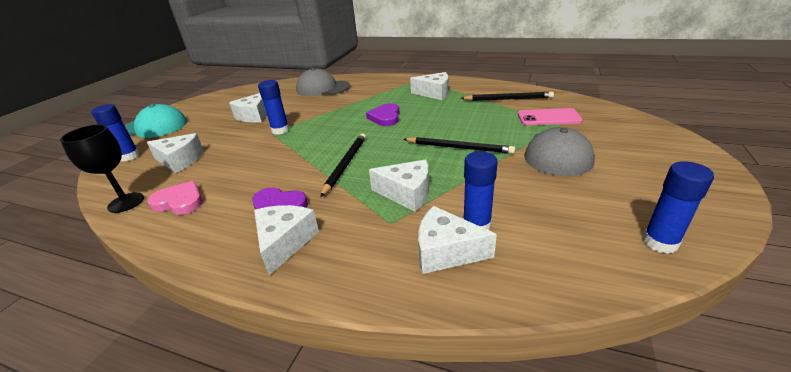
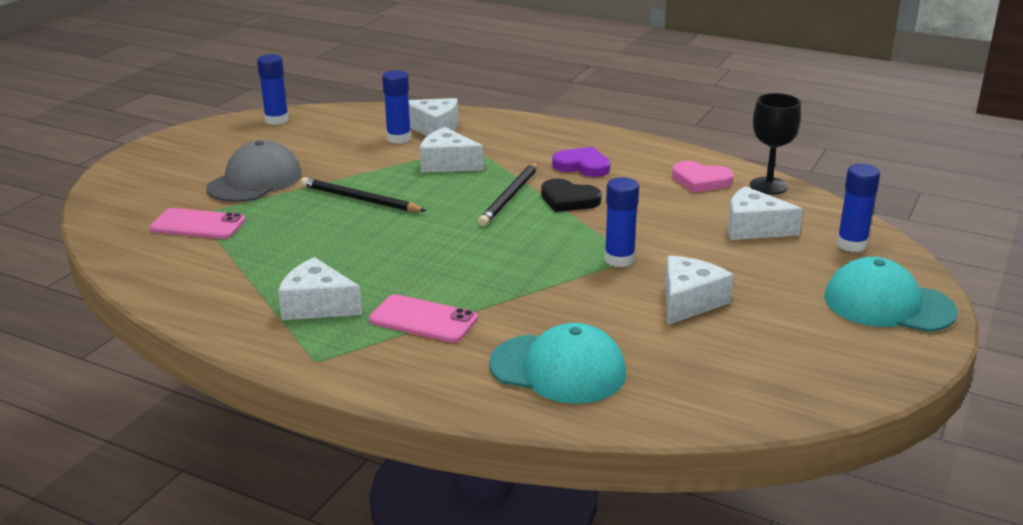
camera: 175 degrees left, 5 degrees down
(284, 242) = (567, 143): white cheese -> none
(300, 167) = (568, 200): none -> black heart
(323, 88) = (558, 369): grey cap -> turquoise cap
(382, 95) = (423, 319): none -> pink phone
(385, 117) = (436, 260): purple heart -> none
(508, 99) = (206, 268): black pencil -> none

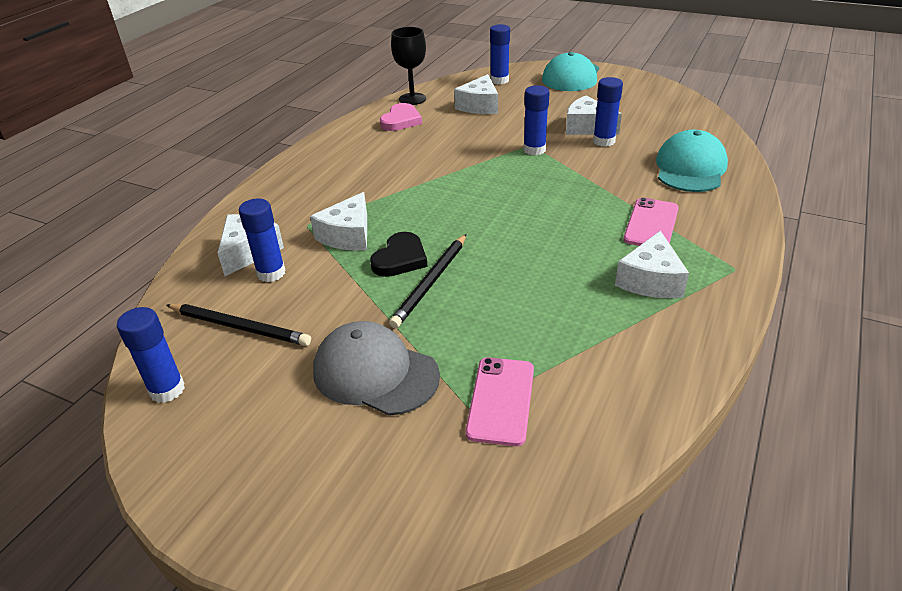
camera: 90 degrees left, 10 degrees up
(510, 196) = (427, 197): black pencil -> black pencil (240, 327)
(568, 200) = (434, 171): black heart -> black heart (400, 258)
(582, 166) = (365, 166): purple heart -> none
(645, 310) = (604, 141): none -> blue glue stick

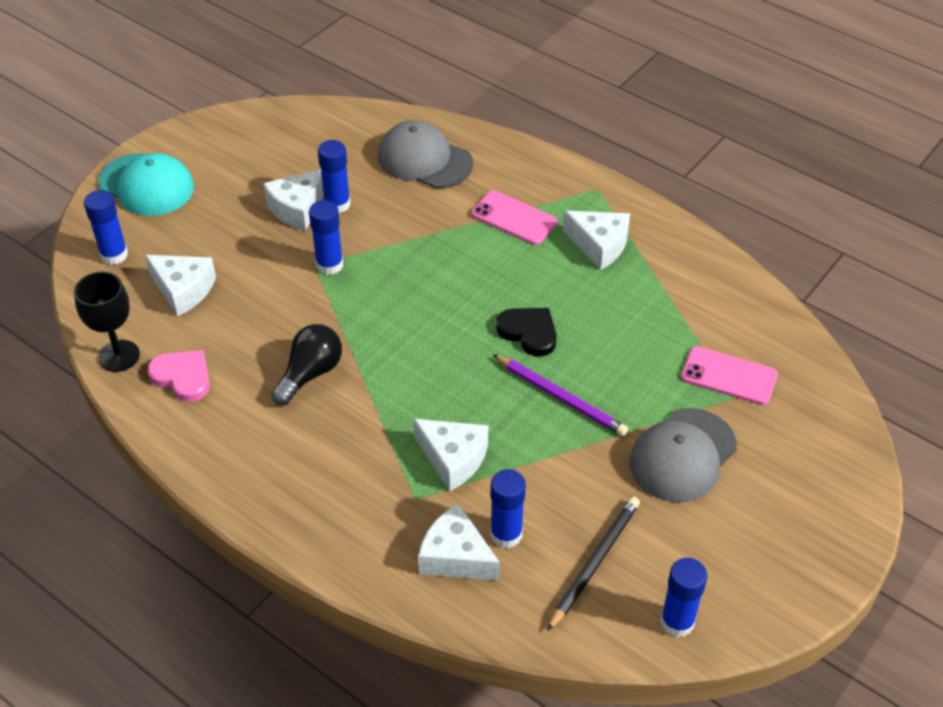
camera: 80 degrees left, 10 degrees up
(400, 258) = (513, 417): black heart -> black heart (529, 332)
(419, 162) = (310, 374): none -> black light bulb
(431, 282) = (561, 397): black pencil -> purple pencil
(690, 168) = (424, 160): turquoise cap -> grey cap

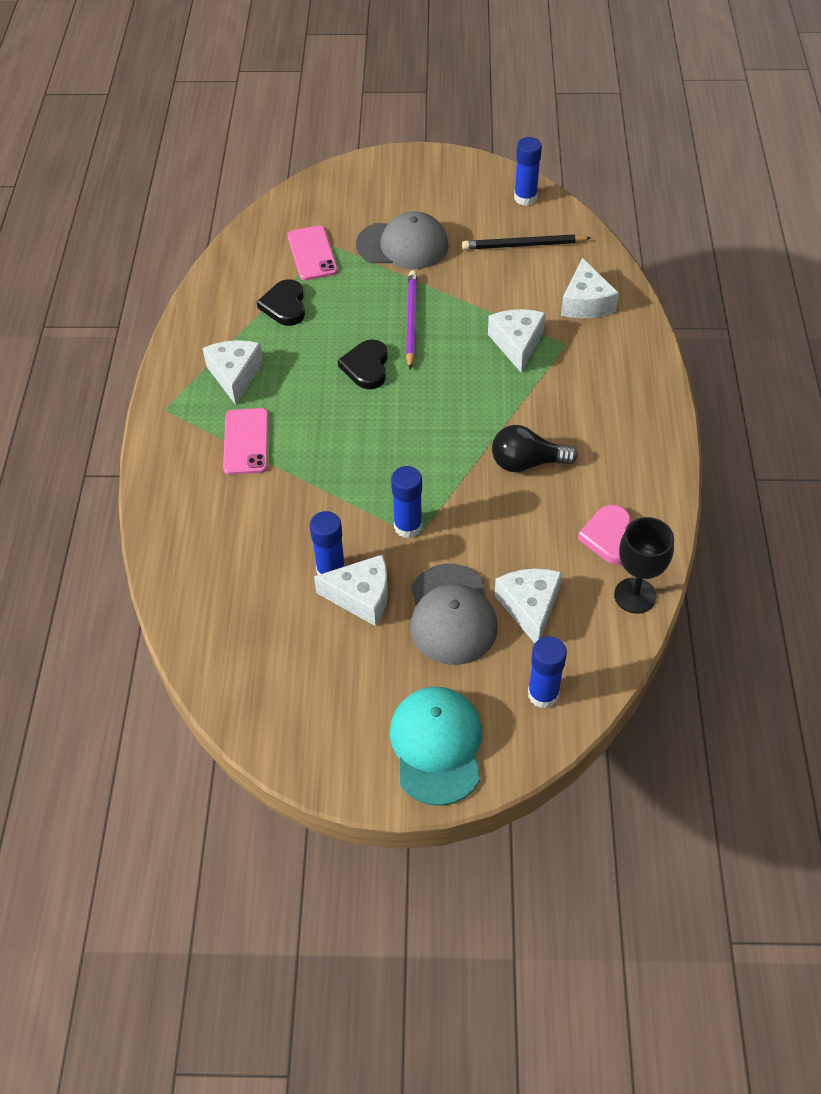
camera: 125 degrees left, 5 degrees up
(424, 160) = (218, 545): grey cap -> grey cap (452, 614)
(506, 534) = (545, 290): blue glue stick -> none
(664, 318) = (285, 305): none -> black heart

